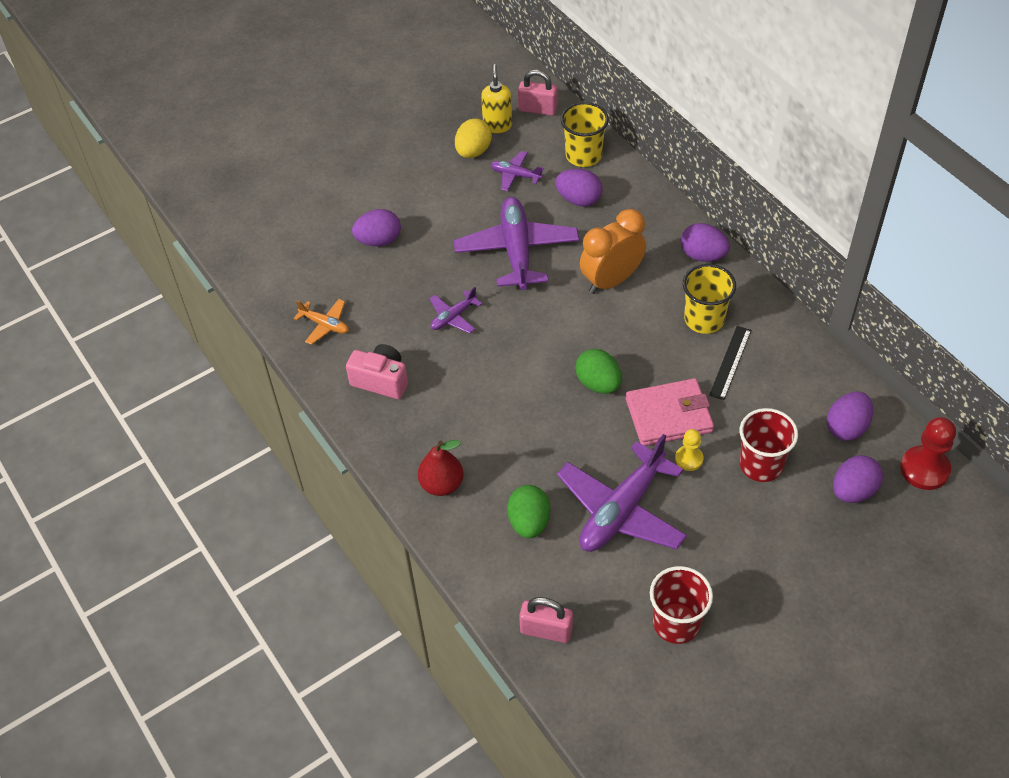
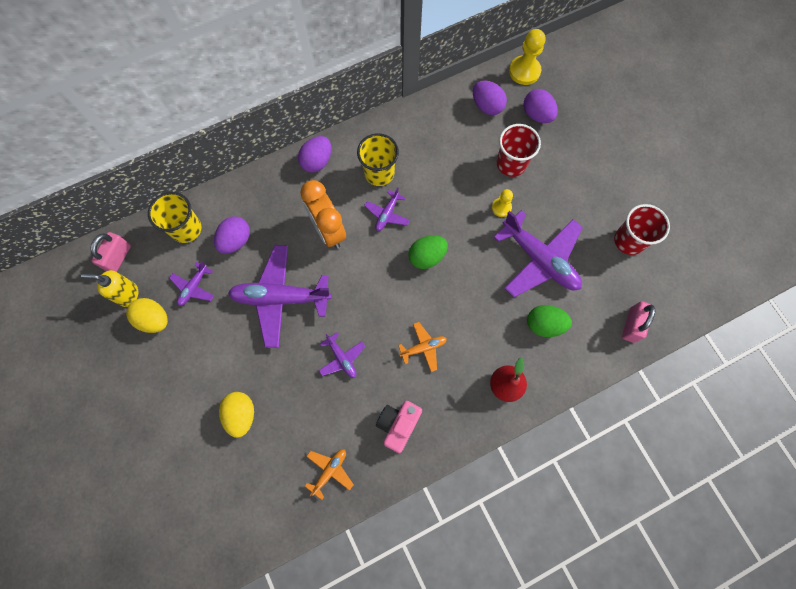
camera: 85 degrees left, 20 degrees up
(379, 240) = (241, 414): purple egg -> yellow egg
(477, 394) = (423, 347): none -> orange plane
(648, 335) = (387, 214): none -> purple plane
(669, 415) = (462, 213): pink wallet -> none
(730, 362) = (421, 164): black ruler -> none
(924, 469) = (524, 71): red pawn -> yellow pawn

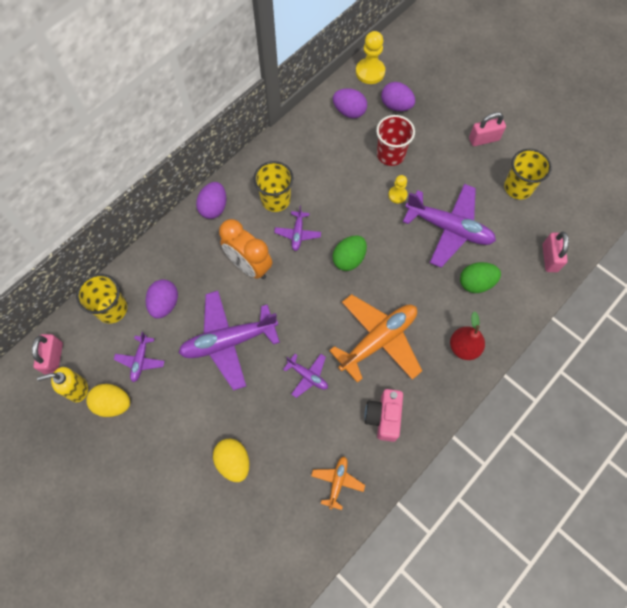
camera: 20 degrees left, 5 degrees down
(423, 347) = (378, 340): orange plane -> orange plane, size x2.09
(614, 178) = (484, 139): none -> pink padlock
(629, 241) = (518, 187): red cup -> yellow cup

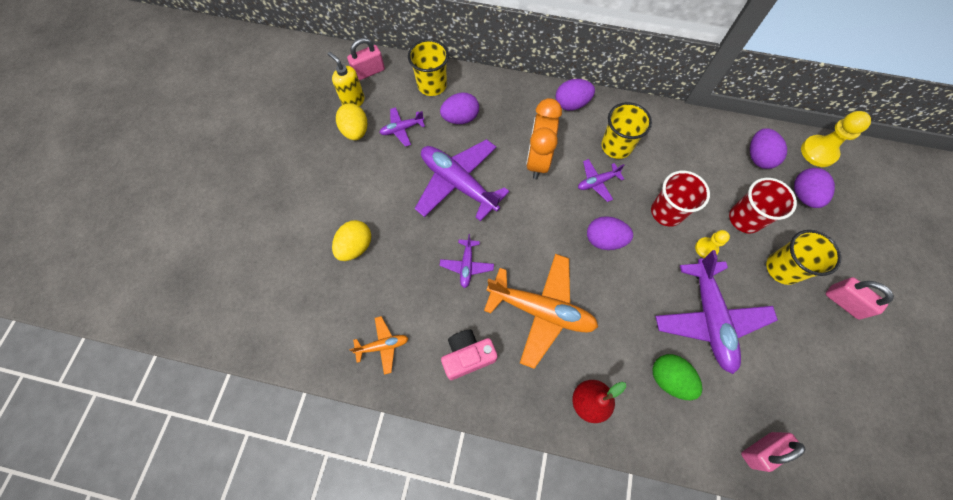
camera: 60 degrees right, 0 degrees up
(349, 259) = (604, 240): green egg -> purple egg
(353, 201) = (666, 212): none -> red cup
(518, 187) = (817, 370): yellow cup -> yellow cup (782, 268)

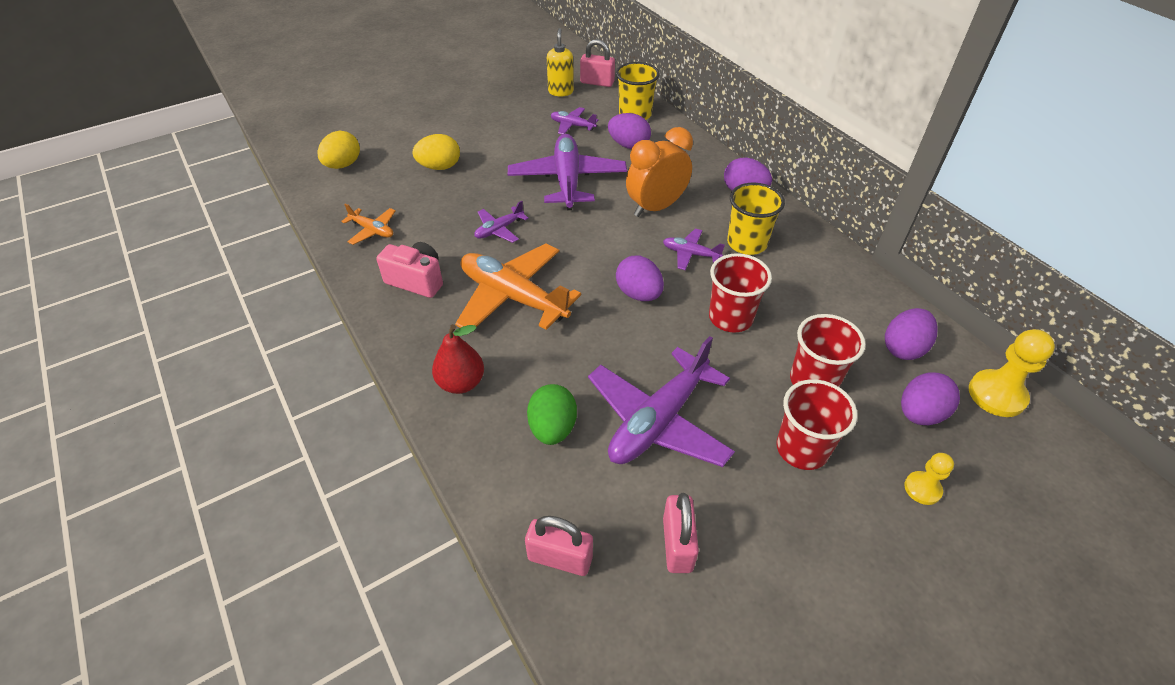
camera: 45 degrees right, 20 degrees down
(355, 131) = (537, 108): yellow egg -> yellow egg (343, 165)
(541, 310) = (513, 297): orange plane -> orange plane turned 150 degrees clockwise
(706, 248) = (734, 371): yellow pawn -> yellow pawn (922, 489)
(782, 268) = (802, 449): yellow cup -> red cup
(844, 302) = (842, 534): pink padlock -> pink padlock (677, 544)

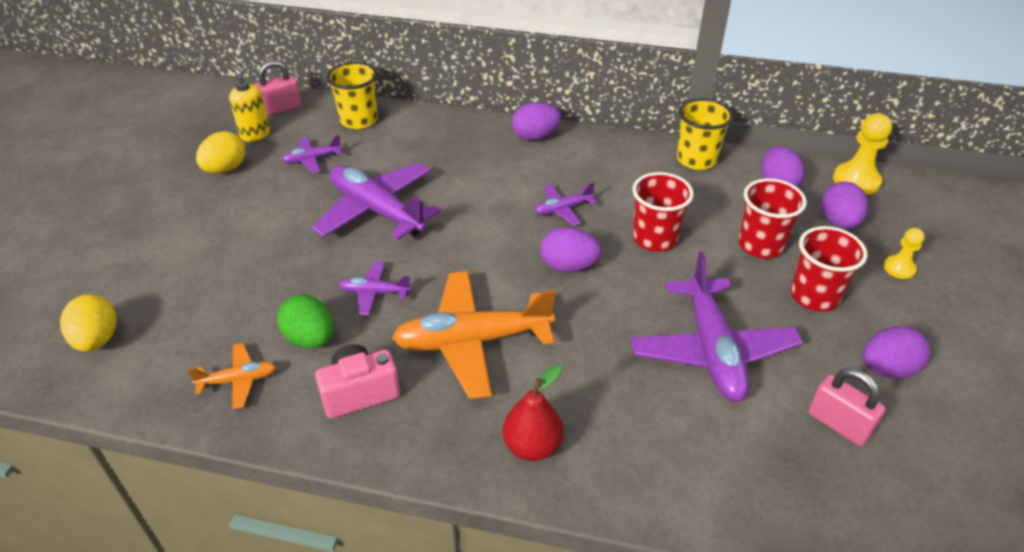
camera: 45 degrees left, 5 degrees down
(439, 167) = (224, 273): yellow egg -> yellow egg (225, 169)
(499, 230) = (375, 293): purple plane -> purple plane turned 90 degrees clockwise
(552, 428) = (653, 418): green egg -> green egg (310, 339)
(560, 558) = (790, 506): pink padlock -> none
(628, 145) = (390, 150): purple egg -> purple egg (887, 369)
(656, 207) = (486, 189): orange clock -> none
(747, 243) = (590, 175): yellow cup -> yellow cup (696, 159)

